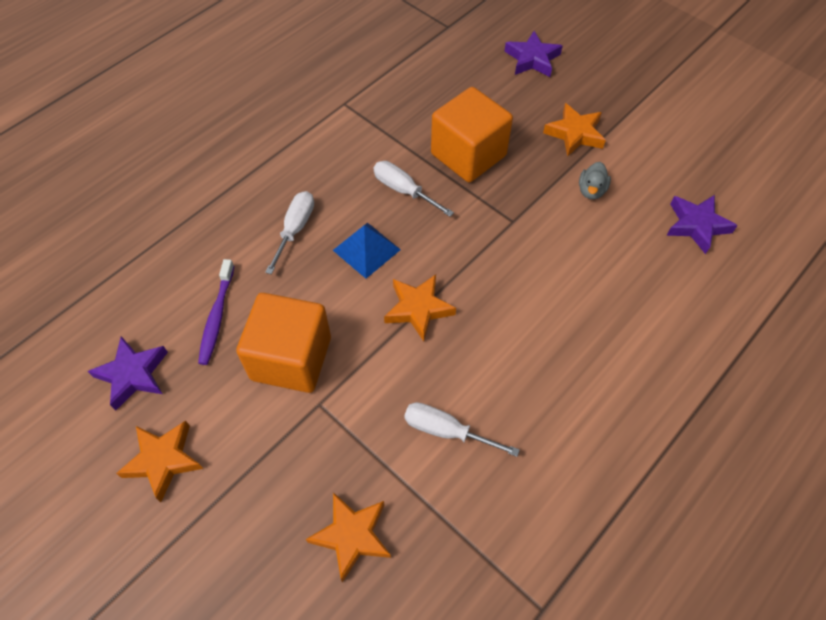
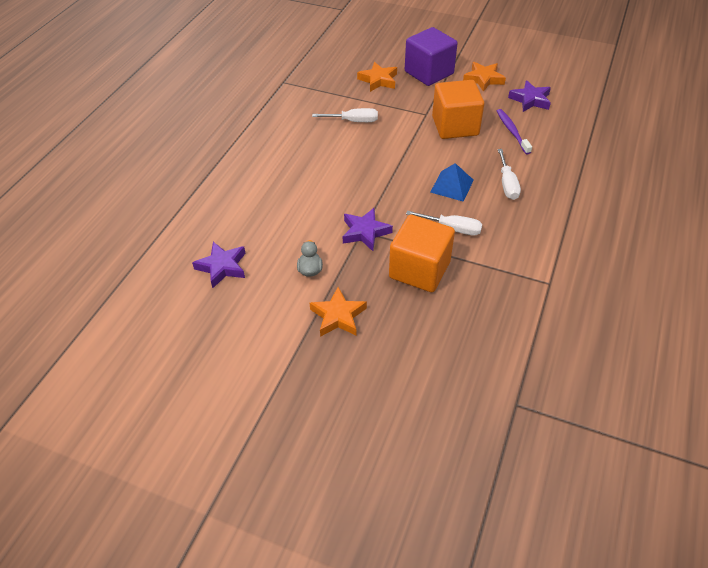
camera: 160 degrees right, 10 degrees down
(246, 521) = (429, 73): none -> purple cube
(418, 309) = (399, 165): orange star -> none
(532, 59) = (408, 389): purple star -> purple star (365, 232)

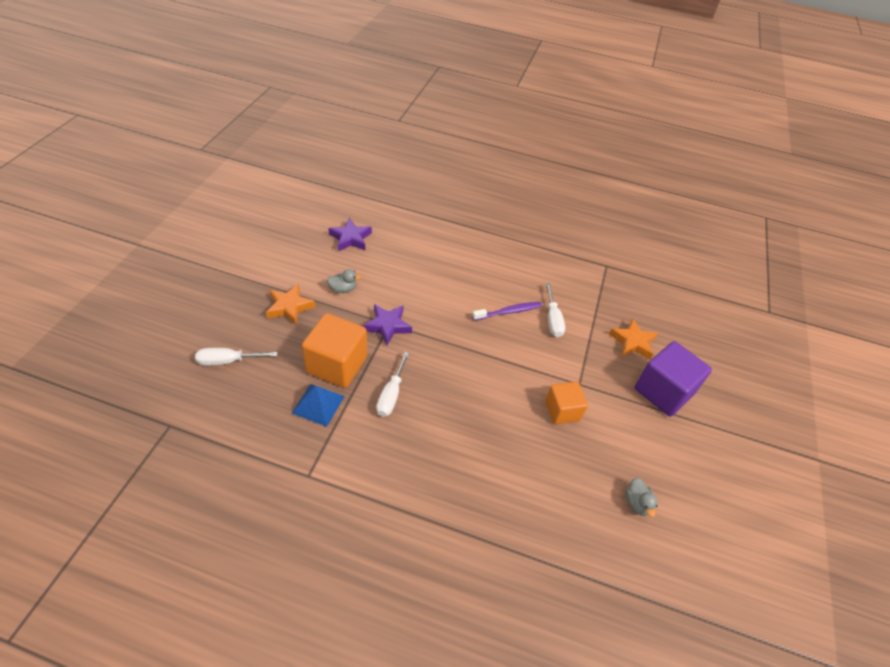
camera: 80 degrees right, 0 degrees up
(452, 186) = (457, 399): blue pyramid -> blue pyramid (318, 404)
(455, 126) = (562, 411): orange cube -> orange cube, size x0.62
(483, 79) = (668, 451): orange star -> none
(507, 184) = (463, 454): white screwdriver -> white screwdriver (228, 361)
(512, 131) = (563, 471): purple toothbrush -> purple toothbrush (508, 312)
(530, 100) = (637, 503): purple star -> grey duck

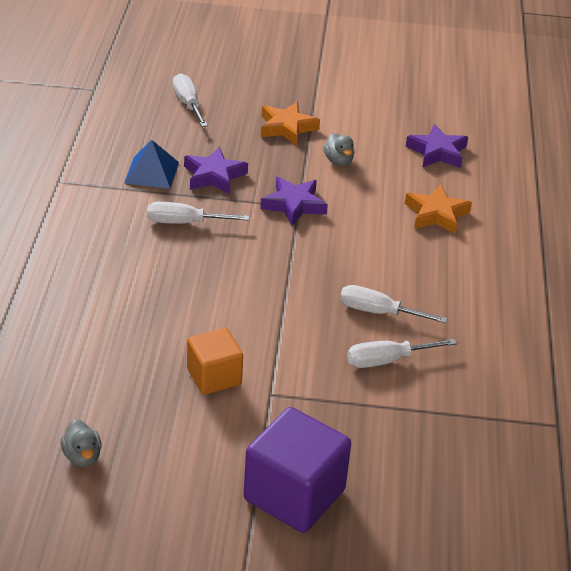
camera: 80 degrees right, 10 degrees down
(337, 364) = (214, 176): orange cube -> purple star
(508, 312) = (378, 312): purple toothbrush -> white screwdriver
(632, 342) = (385, 458): orange star -> orange star (436, 214)
(637, 503) = (82, 456): grey duck -> grey duck turned 90 degrees counterclockwise

